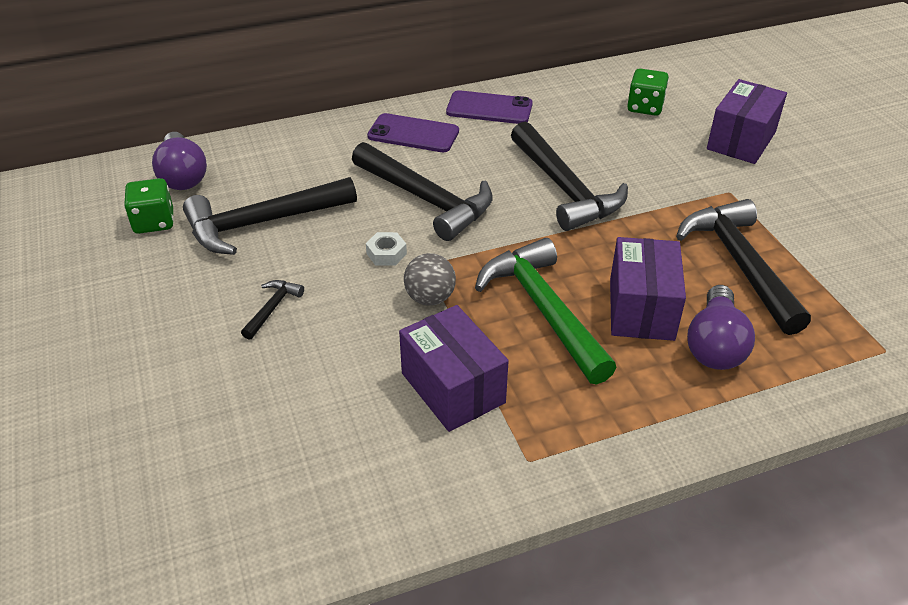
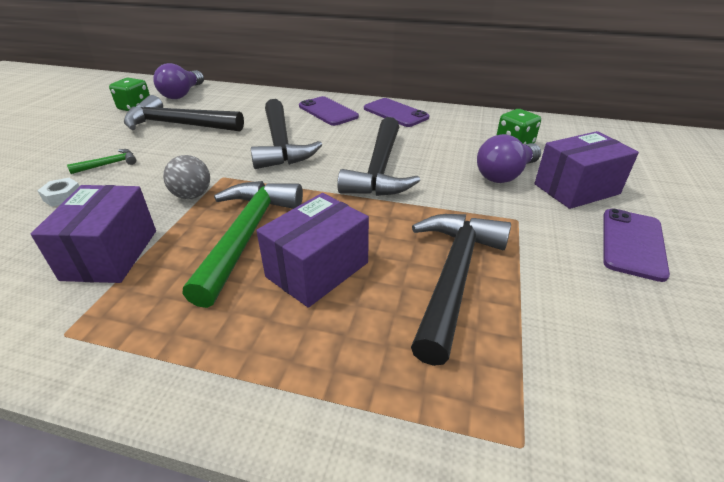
camera: 35 degrees right, 5 degrees down
(272, 308) = (109, 164): black hammer -> green hammer
(386, 254) = (211, 162): white nut -> white nut (63, 196)
(715, 345) = (337, 331): purple light bulb -> purple light bulb (505, 174)
(821, 178) = (632, 243): none -> purple phone

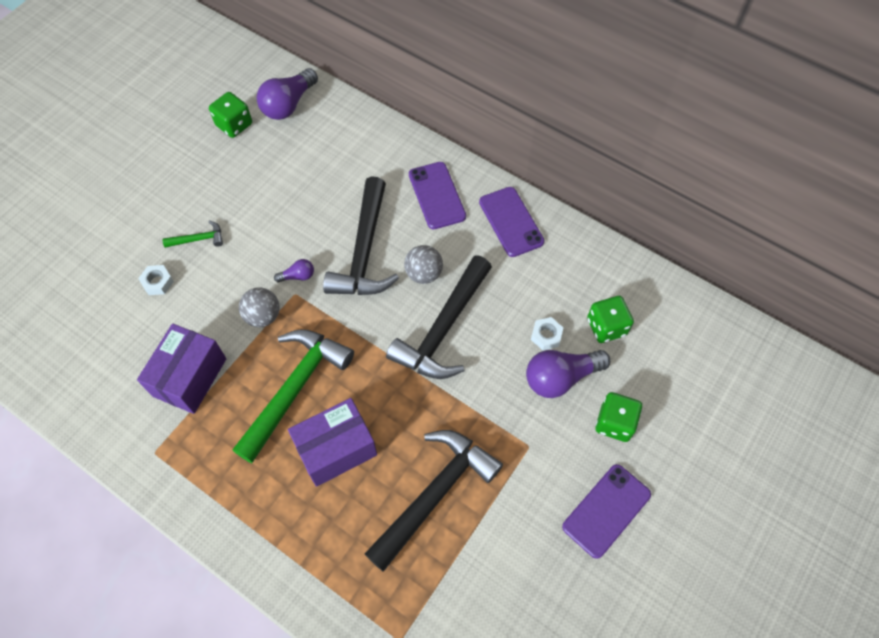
camera: 20 degrees right, 25 degrees up
(179, 125) = (273, 179): black hammer -> none
(221, 167) = (298, 276): none -> purple light bulb
(341, 146) = (423, 274): none -> grey ball
(471, 156) = (546, 336): none -> white nut
(576, 189) = (614, 423): purple box -> green dice

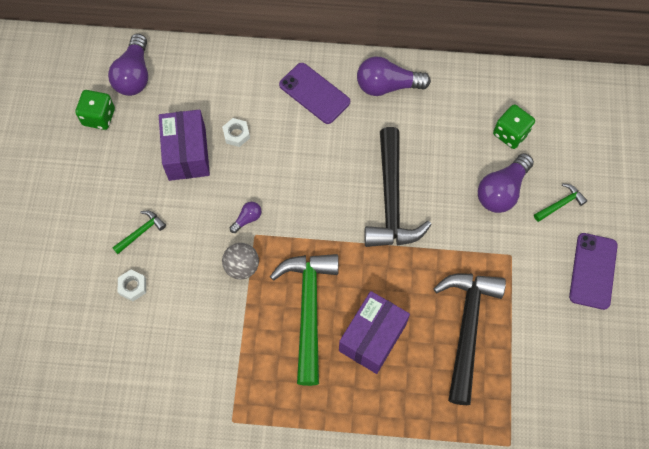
camera: 30 degrees left, 5 degrees up
(189, 377) = (217, 348): purple box -> purple box (187, 154)
(364, 251) = (287, 170): black hammer -> none
(423, 274) = (347, 164): grey ball -> none
(511, 222) = (387, 86): purple phone -> purple light bulb
(546, 336) = (471, 164): white nut -> white nut (236, 134)
(614, 423) = (560, 204): green dice -> green hammer

